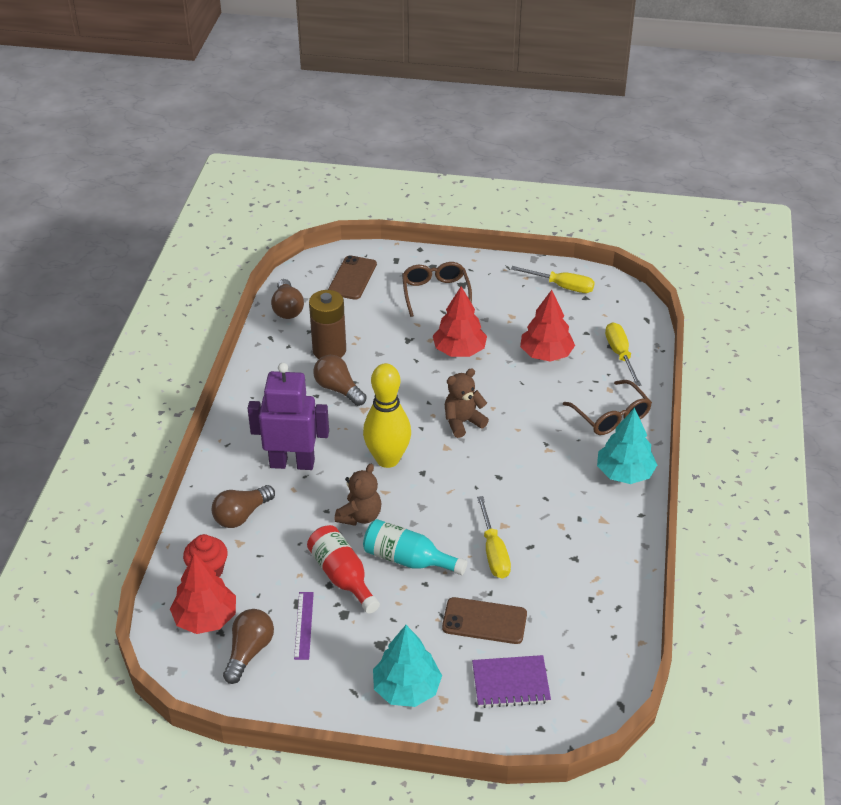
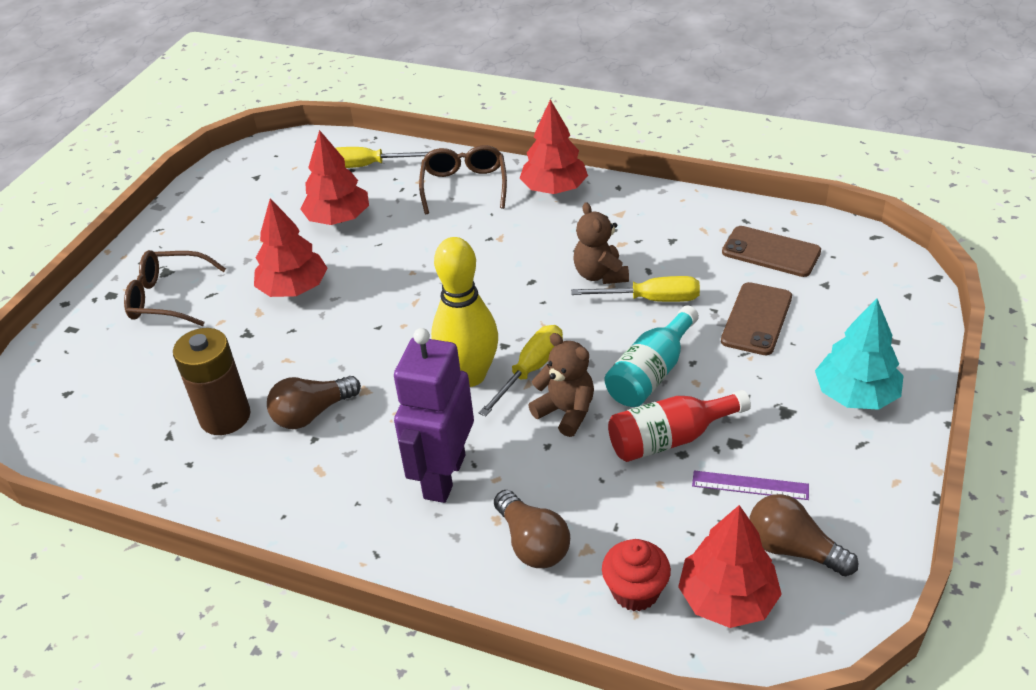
camera: 75 degrees left, 0 degrees up
(287, 308) = (101, 458): brown light bulb -> none
(352, 278) = (79, 378): brown phone -> brown phone (771, 252)
(463, 422) = (427, 300): brown teddy bear -> brown teddy bear (600, 274)
(510, 683) = (847, 309): purple notebook -> none
(562, 286) = (224, 191): yellow screwdriver -> yellow screwdriver (530, 370)
(611, 416) = (464, 186): brown glasses -> brown glasses turned 75 degrees counterclockwise
(624, 473) = (554, 189): turquoise tree -> red tree

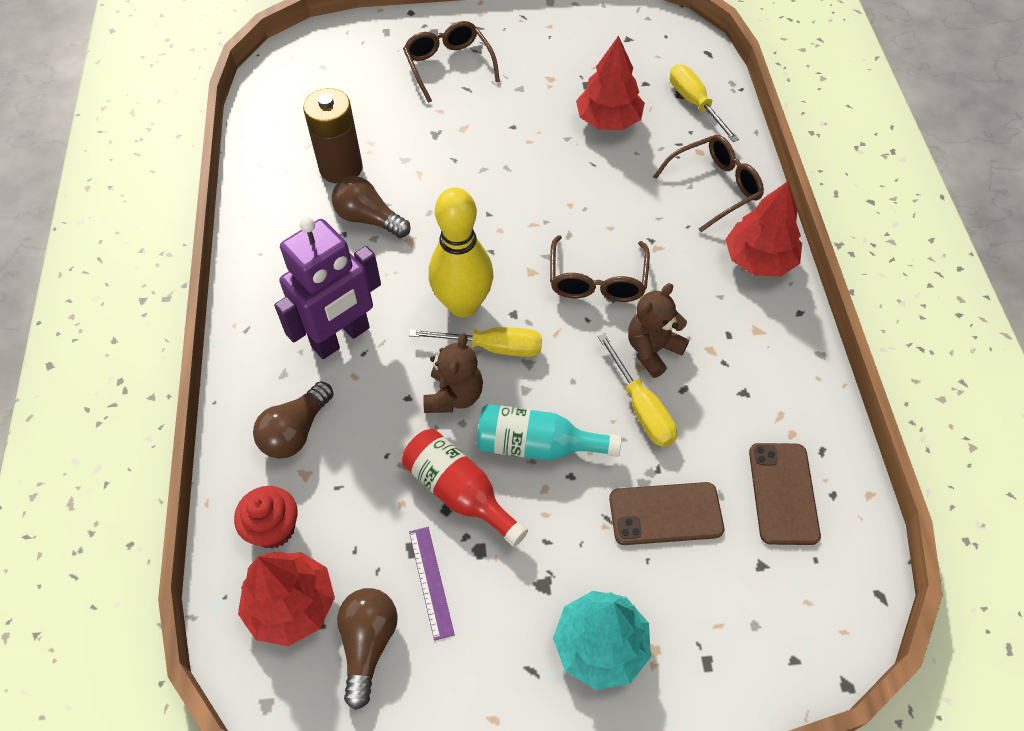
camera: 60 degrees right, 15 degrees up
(294, 288) = (503, 136): red tree -> none
(443, 476) = (341, 338): purple robot -> purple robot turned 150 degrees clockwise
(507, 282) = (597, 281): none -> brown glasses

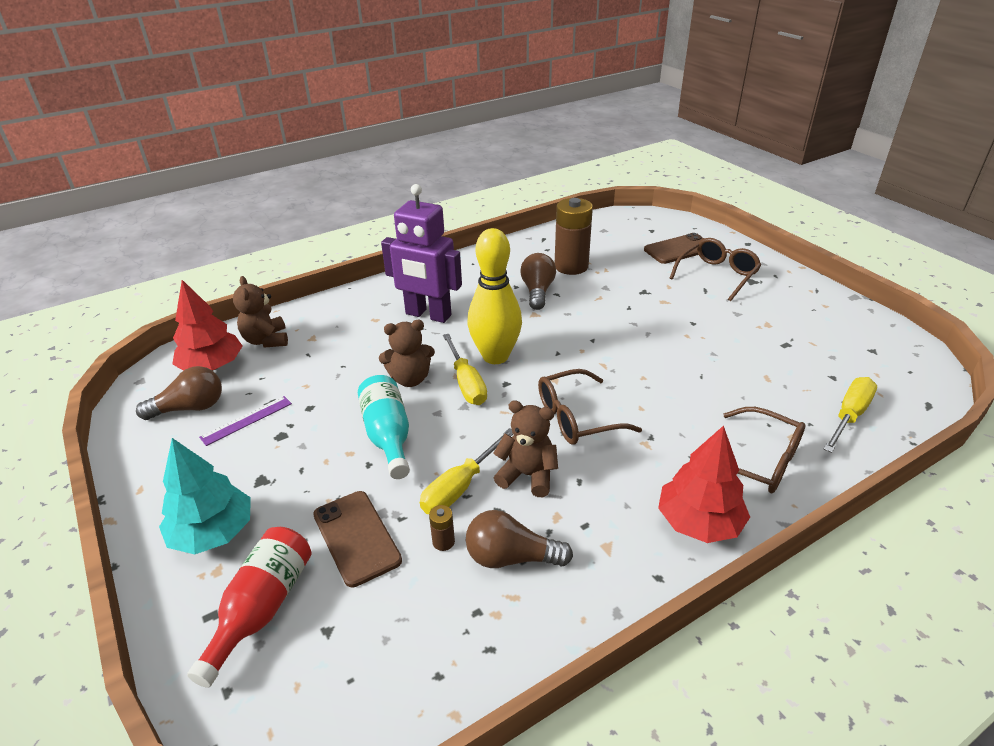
camera: 65 degrees right, 20 degrees down
(274, 528) = (266, 340): red cupcake -> brown teddy bear
(296, 431) = (343, 323): brown light bulb -> brown light bulb (511, 557)
(460, 492) = (326, 409): red bottle -> red bottle (262, 608)
(608, 120) = (761, 369): red tree -> none
(702, 444) = (443, 542): none -> brown battery
(783, 493) = (419, 626): brown phone -> brown phone (679, 249)

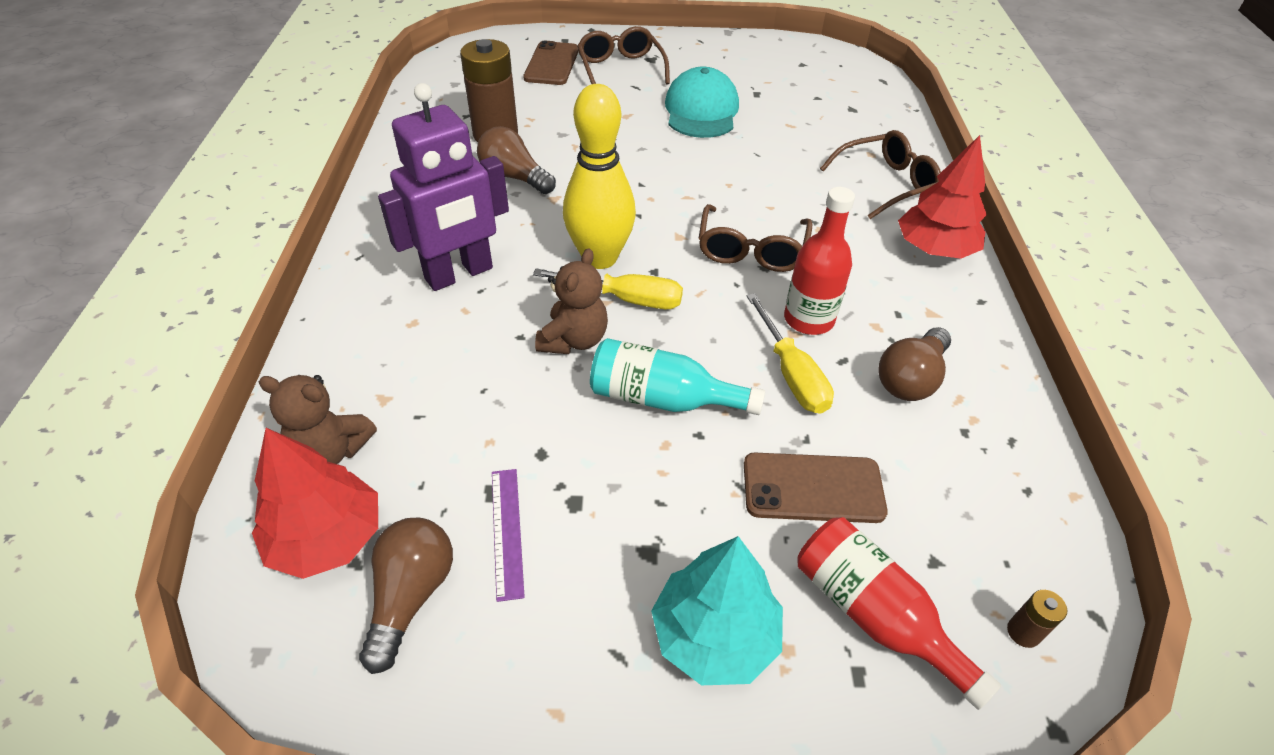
camera: 60 degrees left, 10 degrees up
(443, 542) = (862, 419): brown battery -> brown battery (1023, 632)
(527, 475) = (808, 319): brown teddy bear -> red bottle
(719, 329) = (701, 111): none -> turquoise cap
(849, 416) = (868, 117): yellow screwdriver -> none

